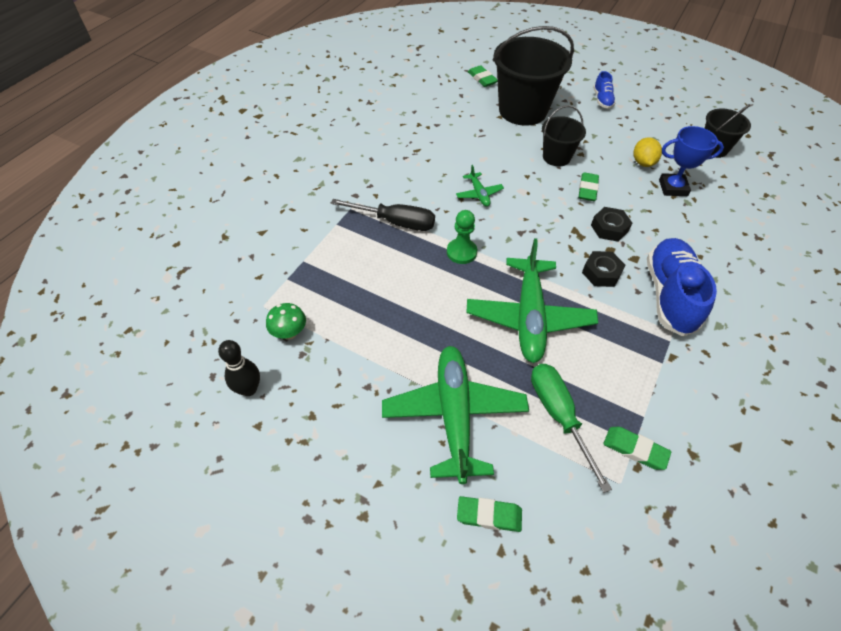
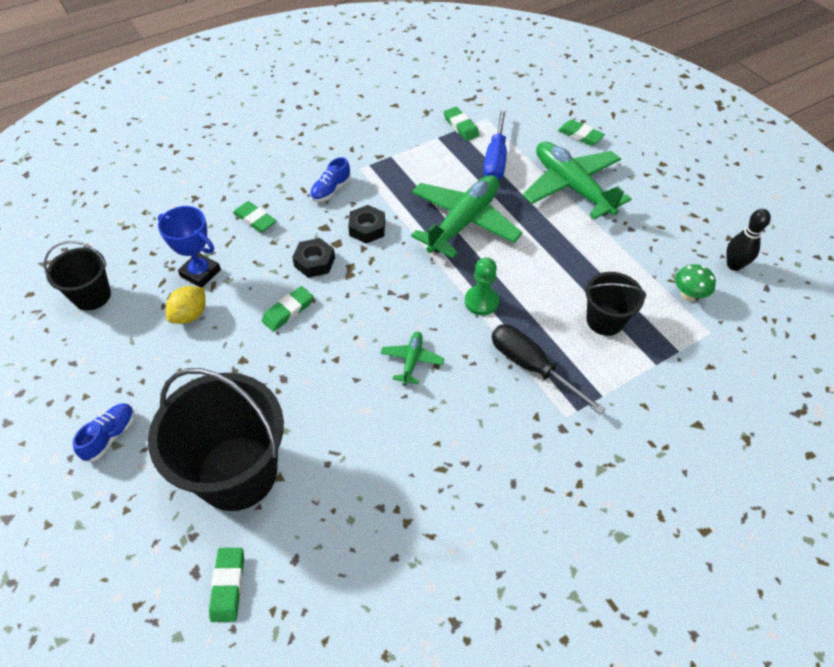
camera: 150 degrees left, 0 degrees up
(454, 415) = (571, 187): green plane -> green plane turned 120 degrees clockwise
(556, 157) = (276, 369): black bucket -> black bucket (605, 320)
(558, 415) = (495, 159): green screwdriver -> blue screwdriver
(669, 295) = (331, 190): blue shoe -> blue shoe, size x0.49
(691, 240) = (255, 219): none -> green eraser

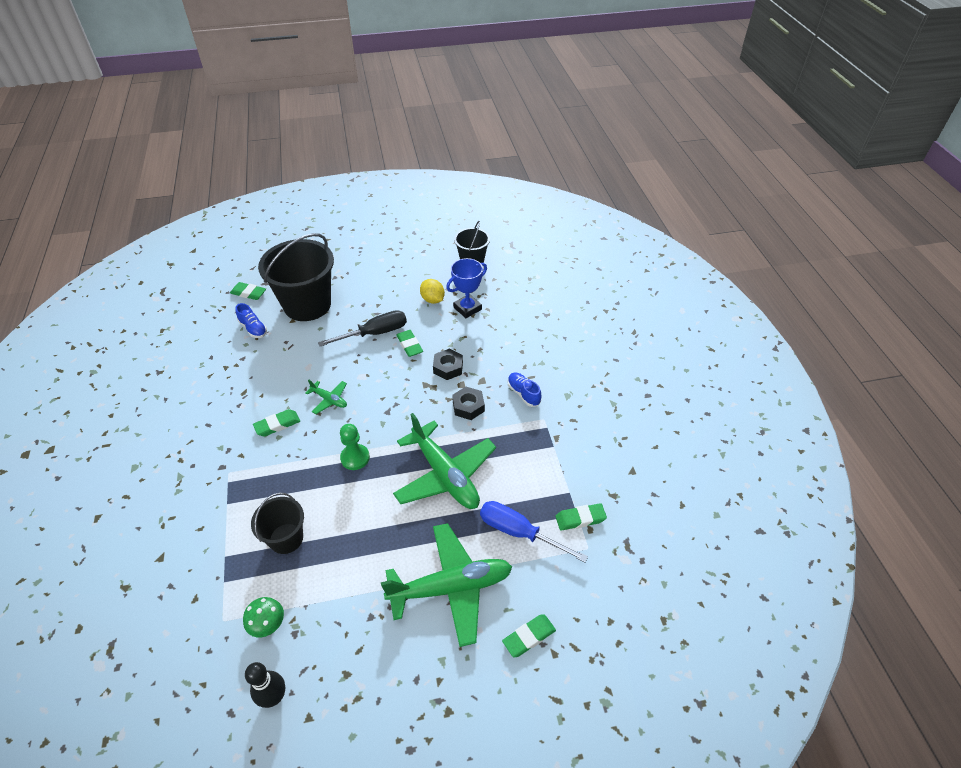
camera: 110 degrees right, 5 degrees down
(110, 436) = (364, 261): blue shoe -> blue shoe (253, 328)
(255, 219) = (508, 343): green eraser -> green eraser (277, 425)
(531, 367) = (279, 468): black screwdriver -> black screwdriver (375, 333)

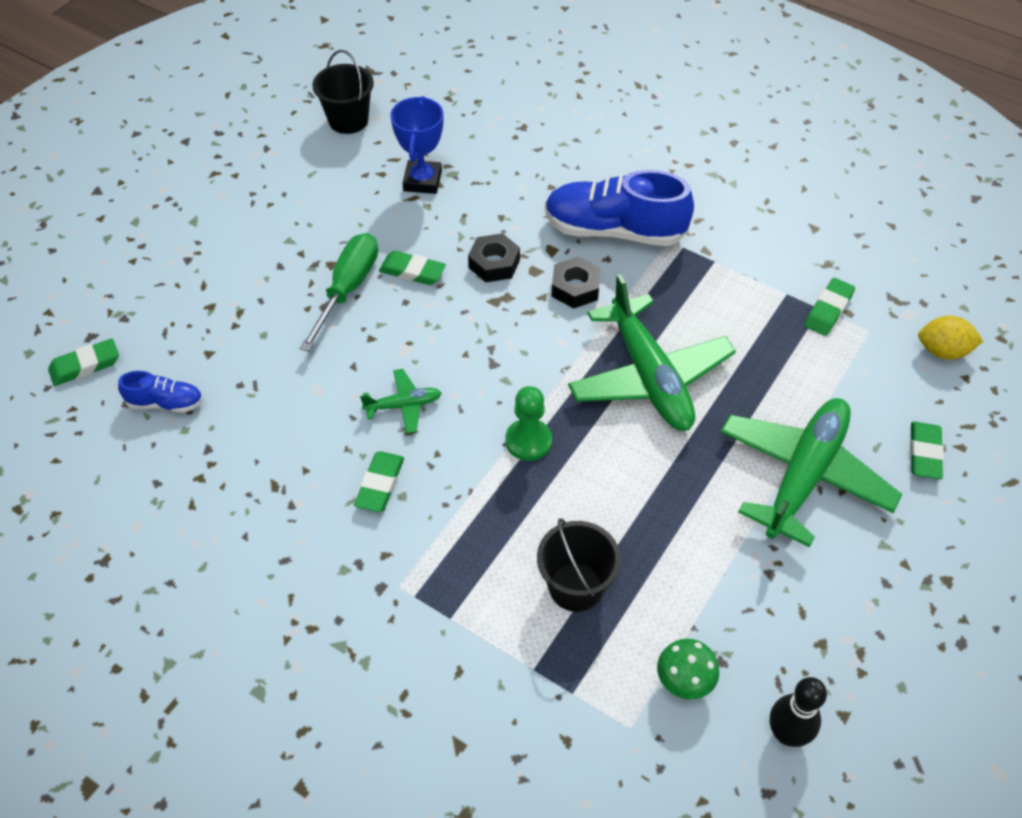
camera: 45 degrees left, 5 degrees up
(307, 305) = (200, 319): black bucket -> none
(375, 333) = (348, 289): black screwdriver -> green screwdriver
(432, 300) = (364, 199): yellow lemon -> yellow lemon (942, 351)
(445, 475) = (649, 376): green plane -> green plane turned 60 degrees clockwise
(519, 532) = (793, 370): blue screwdriver -> none
(523, 393) = (614, 230): blue shoe -> blue shoe, size x2.04

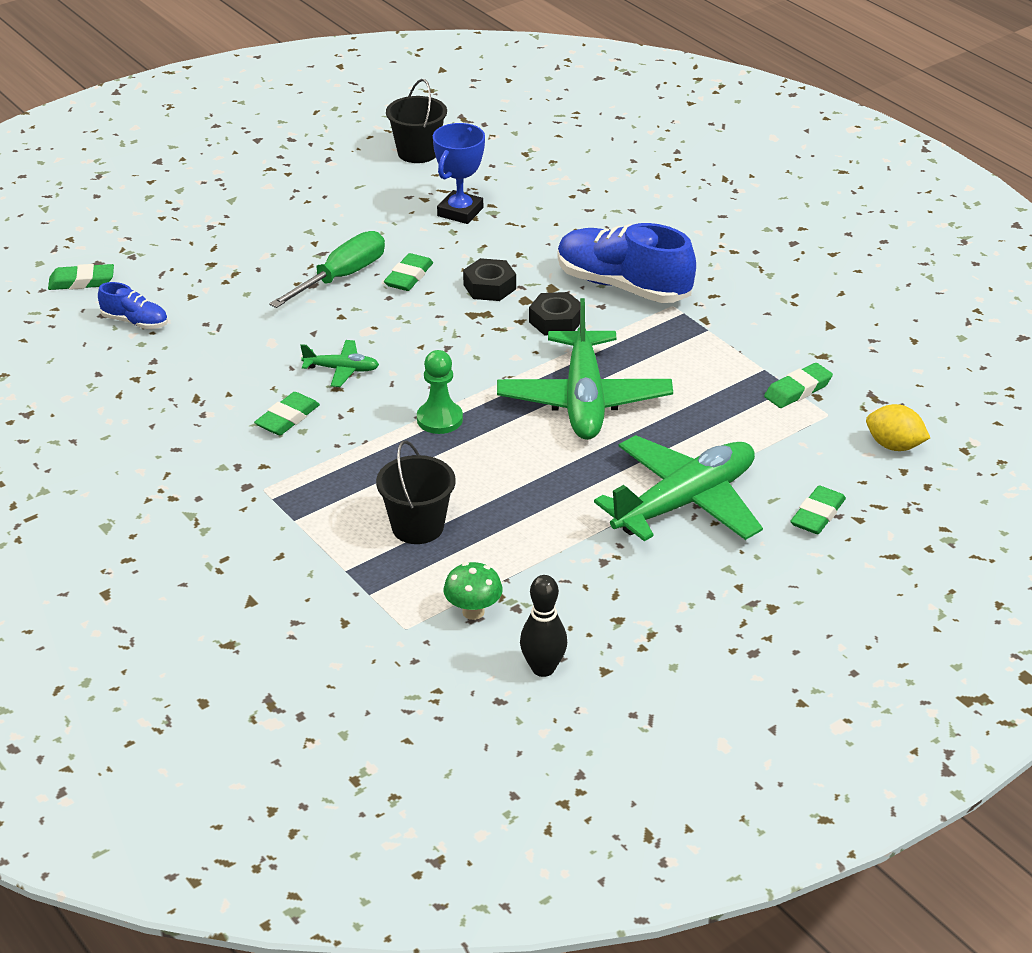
camera: 20 degrees right, 15 degrees down
(412, 271) = (409, 277): green eraser -> green eraser turned 75 degrees clockwise

